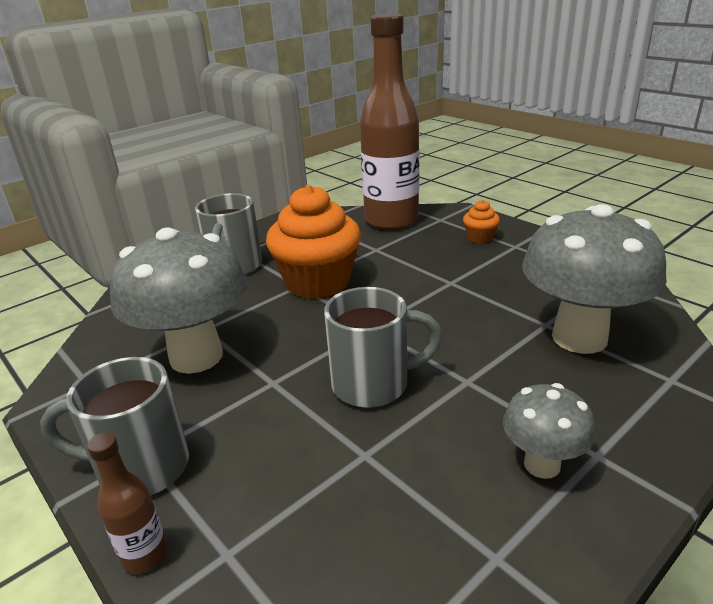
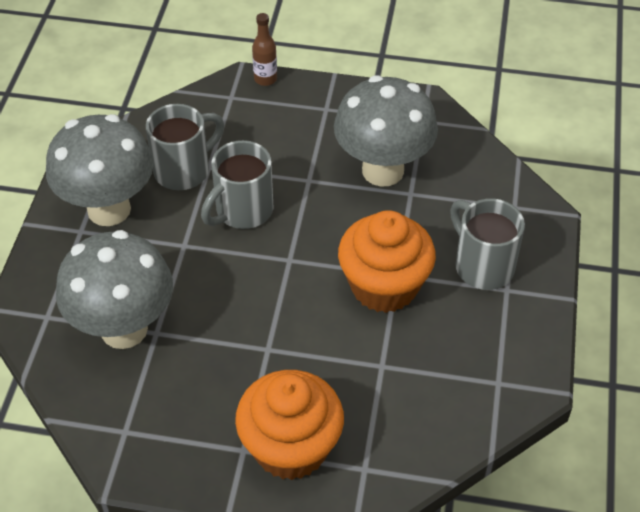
camera: 140 degrees right, 20 degrees up
(140, 468) = (318, 102): grey mug -> grey mug (184, 170)
(391, 220) = (417, 433): brown bottle -> none
(480, 238) = (290, 447): orange cupcake -> orange cupcake, size x2.28
(542, 464) = (109, 209): grey mushroom -> grey mushroom, size x1.94

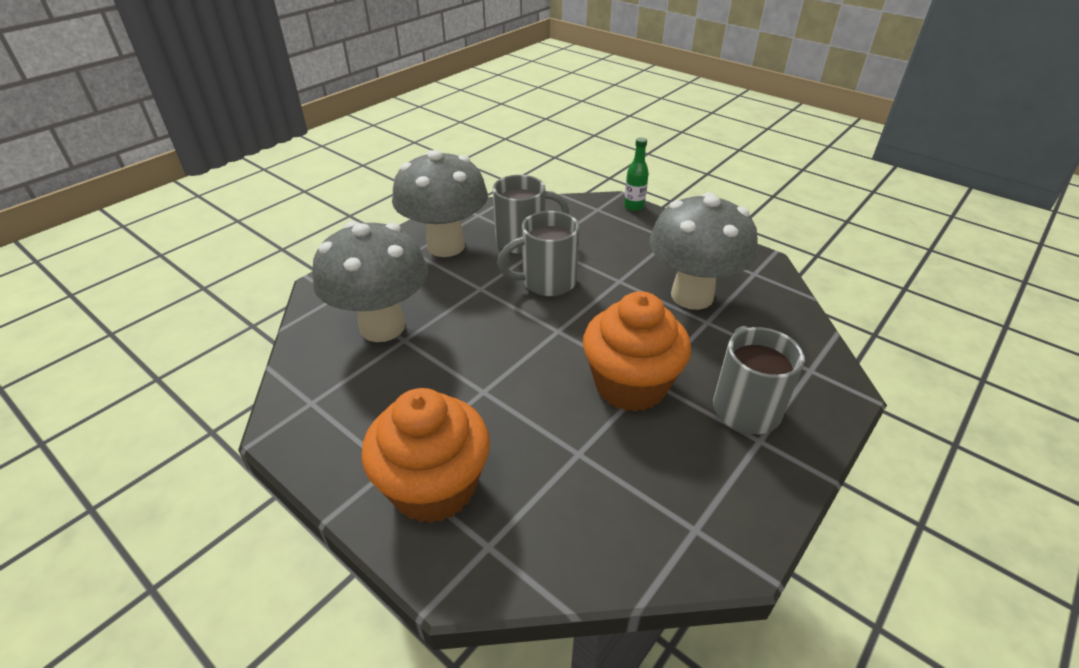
camera: 30 degrees right, 10 degrees down
(265, 79) = (634, 206): brown bottle -> green bottle

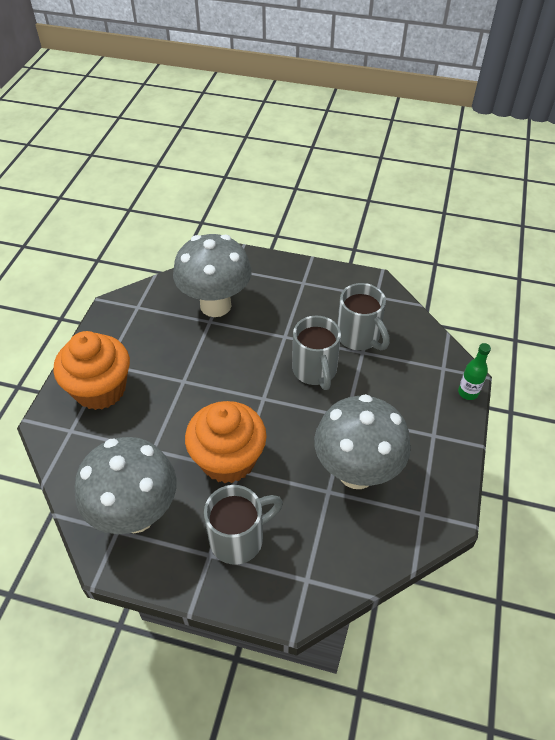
camera: 65 degrees right, 10 degrees up
(446, 246) = (322, 296): grey mushroom -> grey mushroom (136, 514)
(546, 282) = (315, 371): grey mug -> grey mug turned 150 degrees counterclockwise

